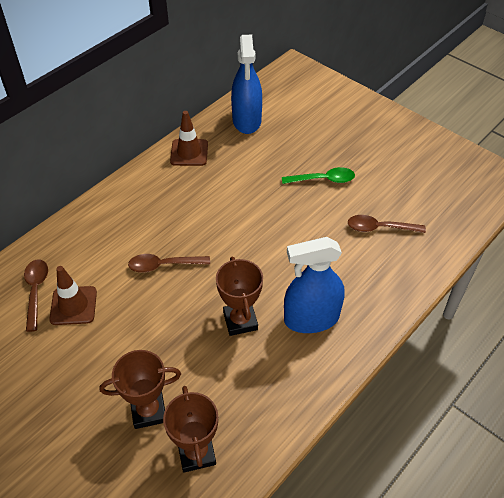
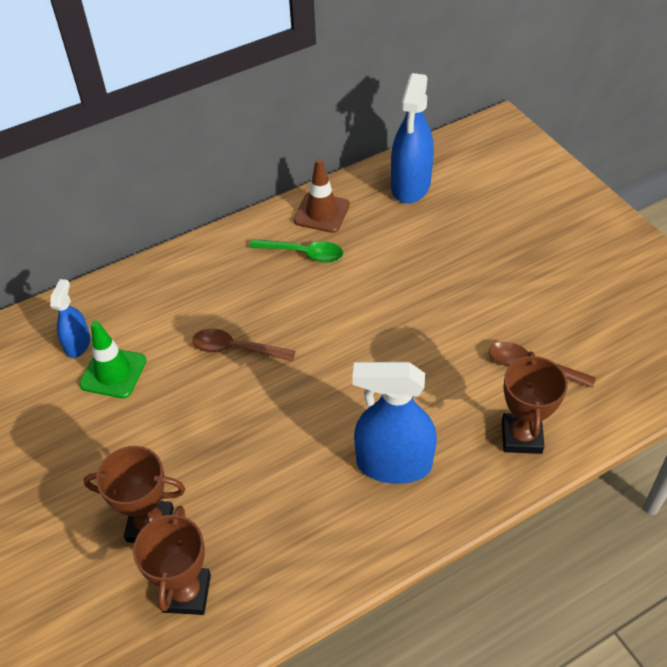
camera: 20 degrees right, 0 degrees up
(36, 291) = (78, 344): brown spoon -> blue spray bottle
(73, 305) = (113, 372): brown traffic cone -> green traffic cone
(240, 321) = (302, 443): brown trophy -> brown trophy (521, 436)
(323, 179) = (481, 284): green spoon -> green spoon (303, 253)

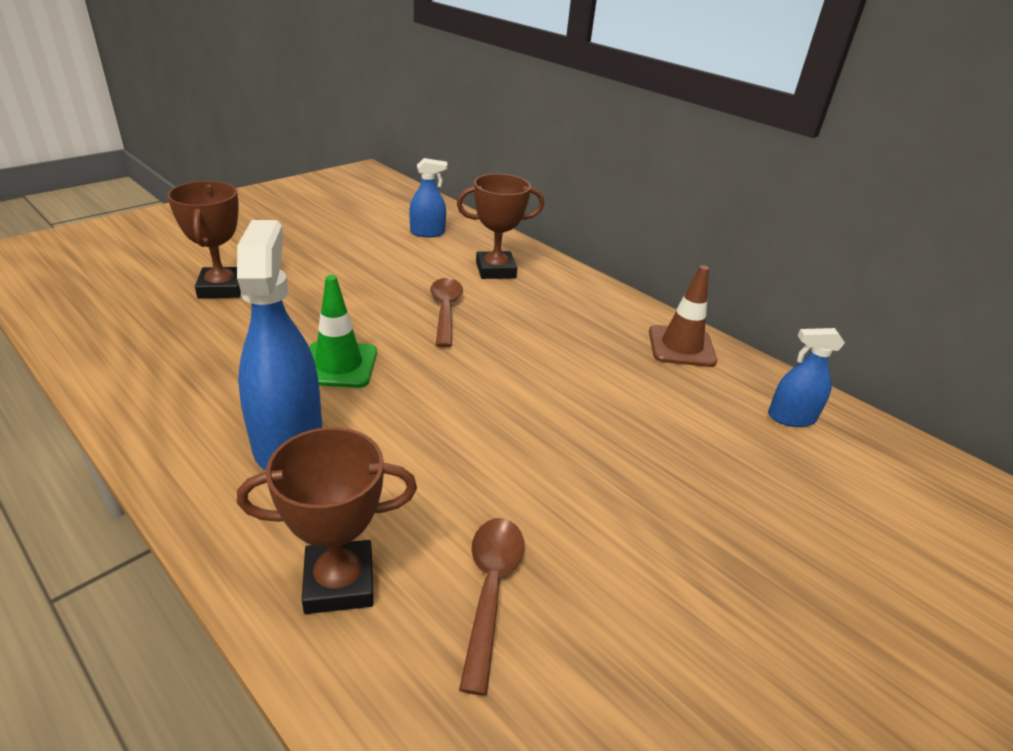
camera: 70 degrees right, 15 degrees down
(113, 372) = (399, 251): green traffic cone -> green traffic cone (338, 365)
(186, 593) = (138, 315): brown trophy -> brown trophy (495, 270)
(303, 253) = (606, 340): green spoon -> none
(410, 185) = (791, 417): blue spray bottle -> blue spray bottle, size x0.54

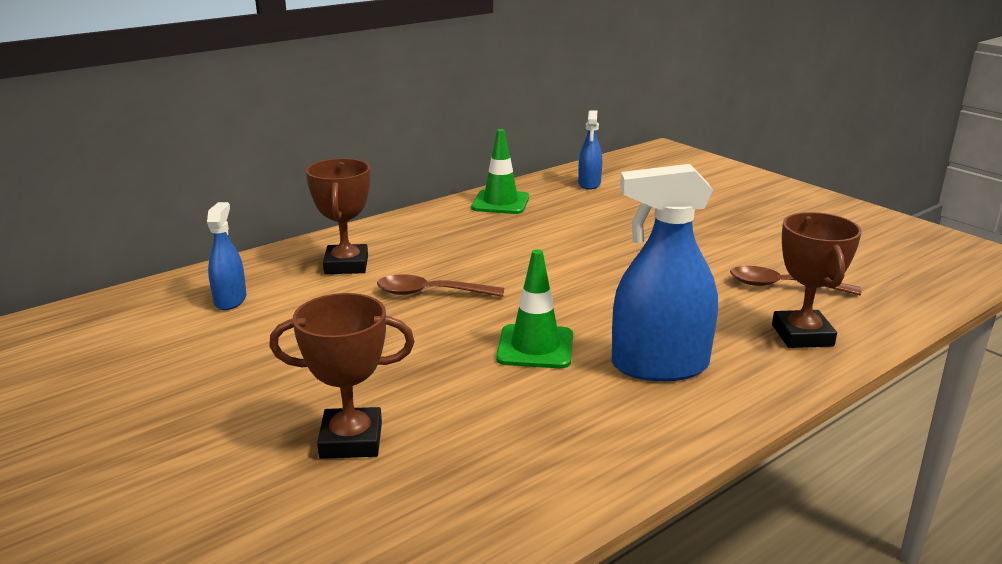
camera: 80 degrees left, 10 degrees down
(681, 346) = (500, 203): brown traffic cone -> green traffic cone

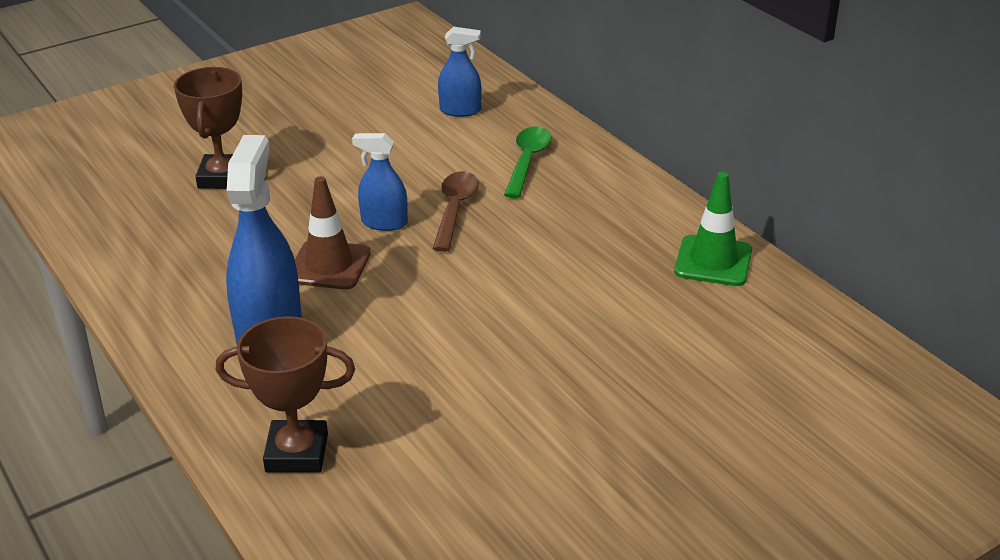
camera: 95 degrees right, 10 degrees up
(346, 265) = (527, 161): brown trophy -> green spoon
(535, 347) = (329, 265): green traffic cone -> brown traffic cone
(589, 184) = (801, 345): blue spray bottle -> blue spray bottle (384, 223)
(783, 286) = (423, 470): brown spoon -> none

